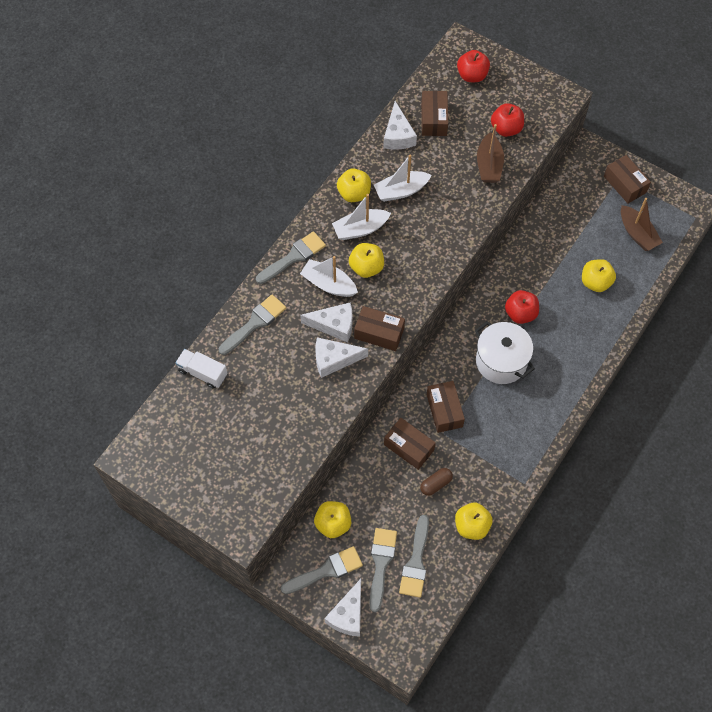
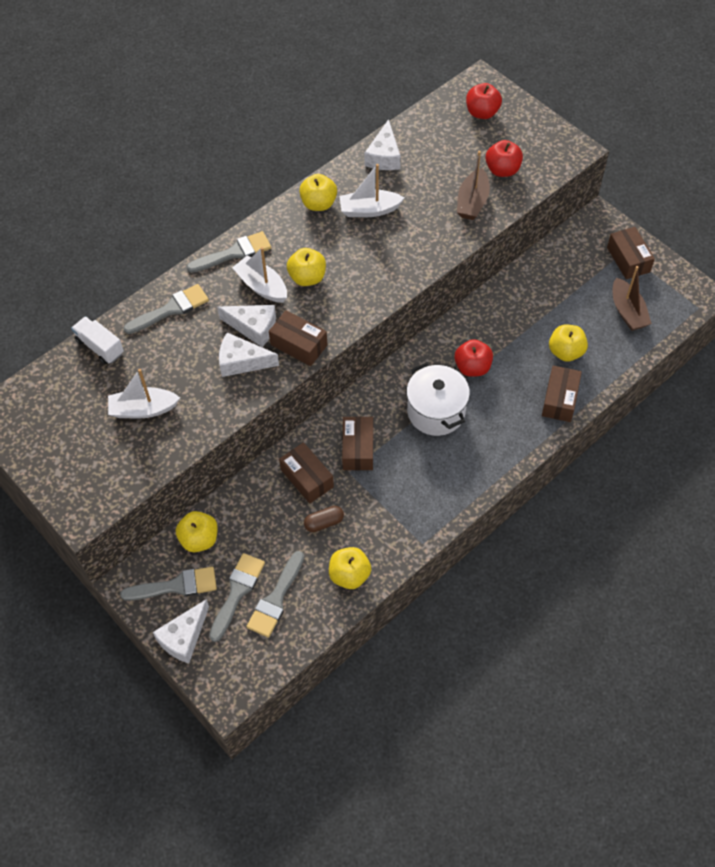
camera: 15 degrees right, 5 degrees down
(360, 229) = (313, 239): white boat -> white boat (143, 409)
(434, 119) = (427, 147): brown box -> brown box (560, 400)

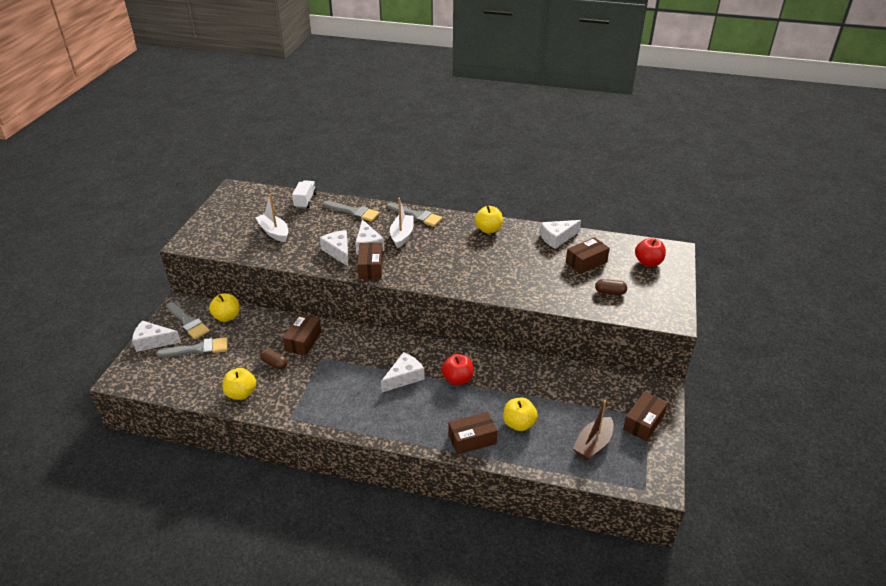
camera: 55 degrees right, 20 degrees down
(276, 599) = (202, 368): grey brush -> none
(307, 277) = (426, 249): yellow apple -> none
(358, 449) = (343, 353): brown box -> brown box (586, 262)
(369, 210) = (506, 250): white boat -> none
(436, 412) = (404, 377): white pot -> white cheese
(472, 202) = (565, 290): brown boat -> none
(502, 170) = (610, 292): red apple -> brown capsule

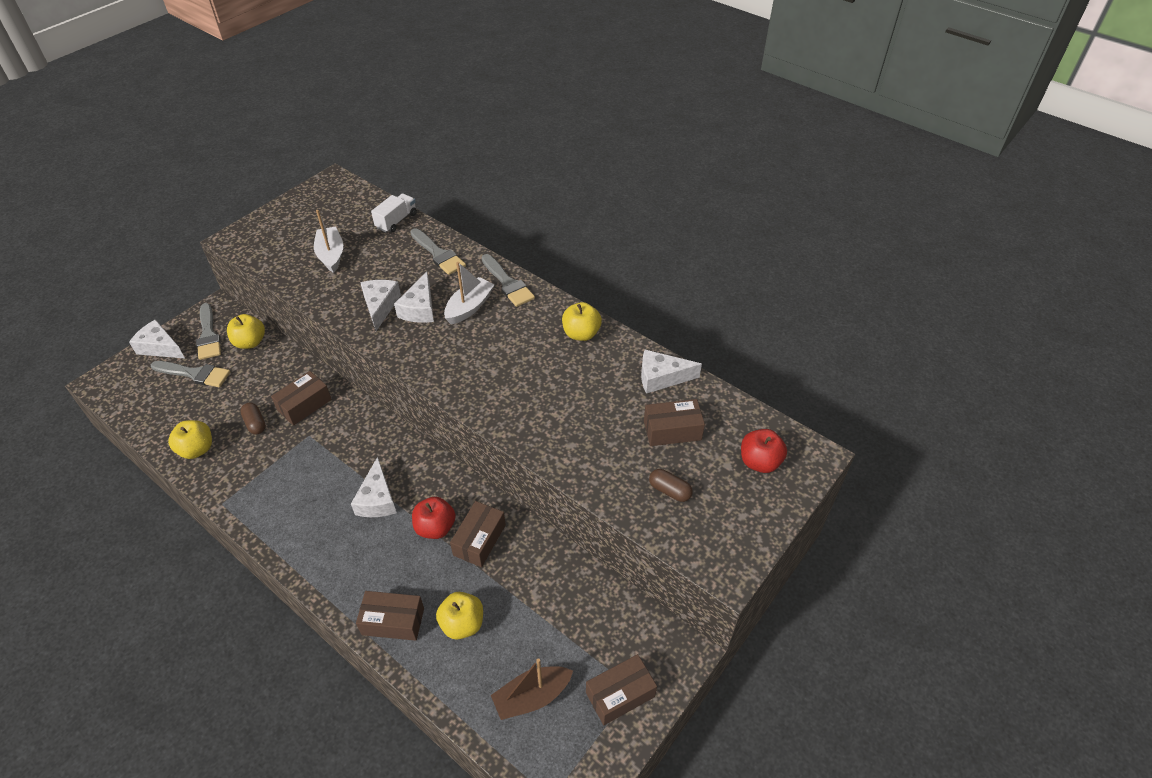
camera: 25 degrees right, 10 degrees up
(371, 267) = (400, 342): brown box -> brown box (479, 540)
(404, 377) = (377, 499): white cheese -> white cheese turned 105 degrees clockwise

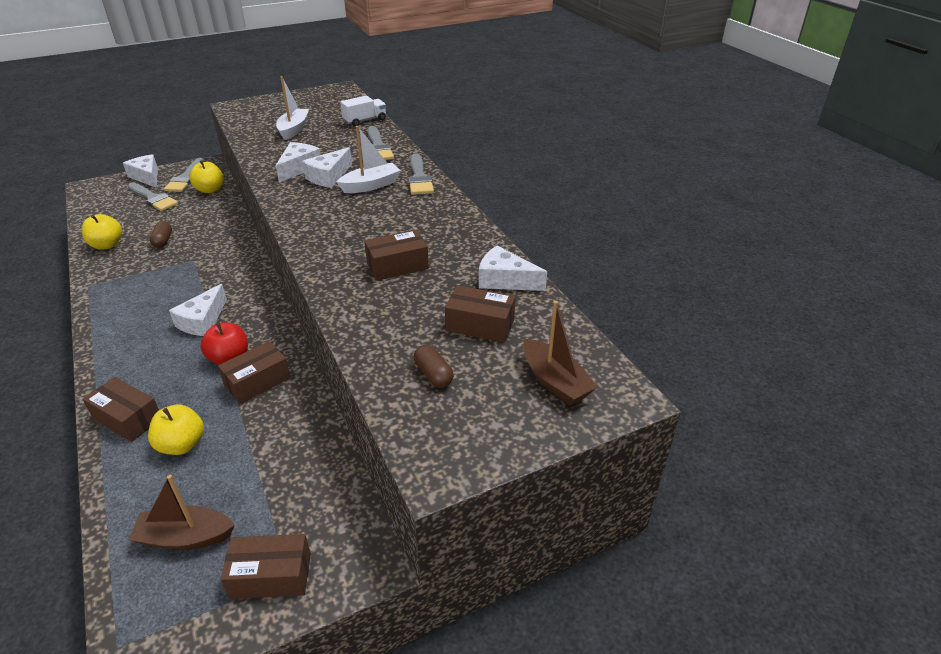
camera: 25 degrees right, 10 degrees down
(304, 405) = (210, 239): brown box -> brown box (397, 266)
(581, 334) = (454, 227): yellow apple -> none
(759, 462) = (555, 382): red apple -> brown boat

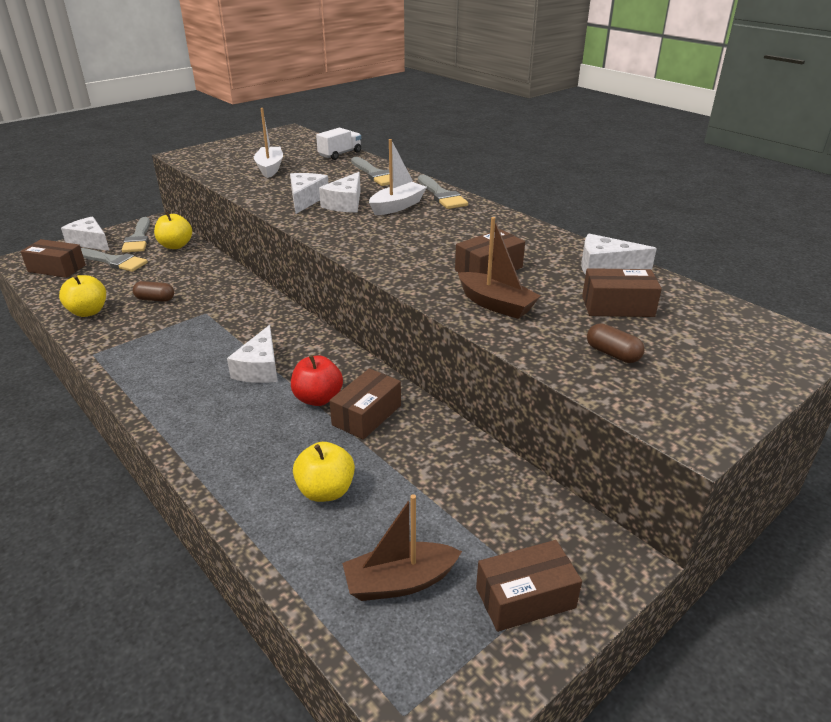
camera: 15 degrees left, 5 degrees down
(127, 419) = (241, 477): brown box -> brown box (57, 268)
(163, 241) = (155, 299): brown capsule -> brown capsule turned 60 degrees counterclockwise
(555, 382) = (732, 341): brown boat -> brown boat (496, 304)

